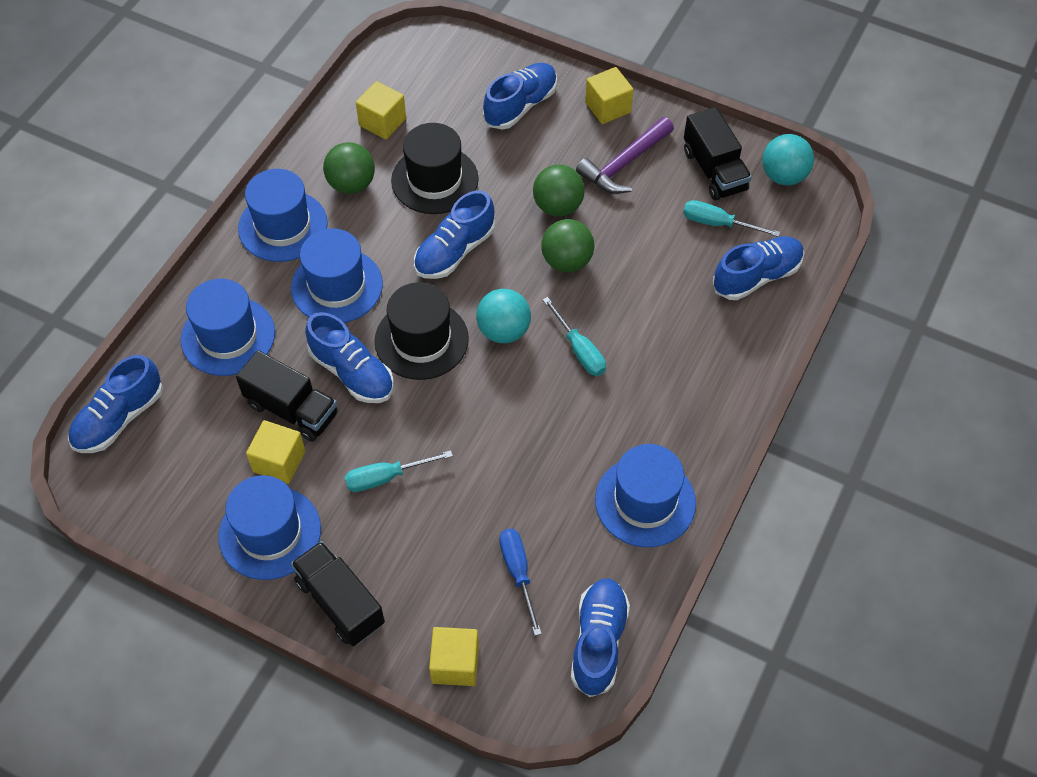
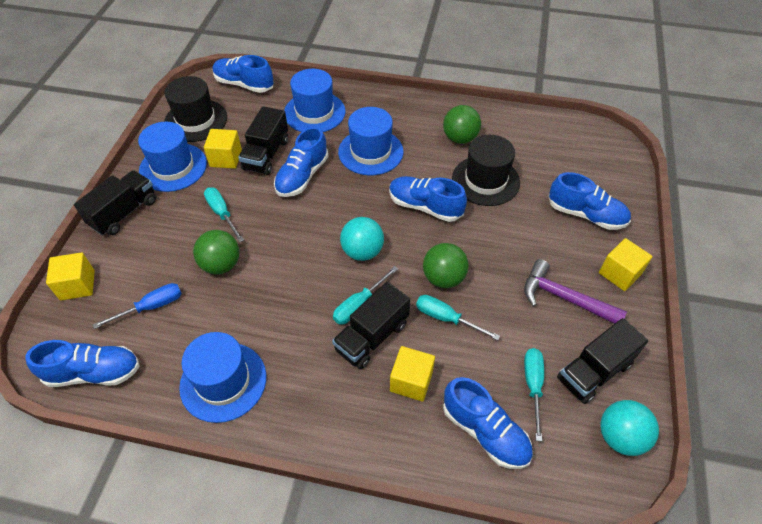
camera: 75 degrees right, 5 degrees down
(283, 226) = (409, 115): blue hat -> none
(382, 122) = (523, 140): yellow cube -> yellow cube (411, 381)
(421, 340) = (339, 206): black hat -> black hat (196, 120)
(558, 206) = (496, 260): green ball -> green ball (221, 265)
(621, 273) = (446, 318): none -> turquoise screwdriver
(625, 347) = (372, 337): none -> black truck

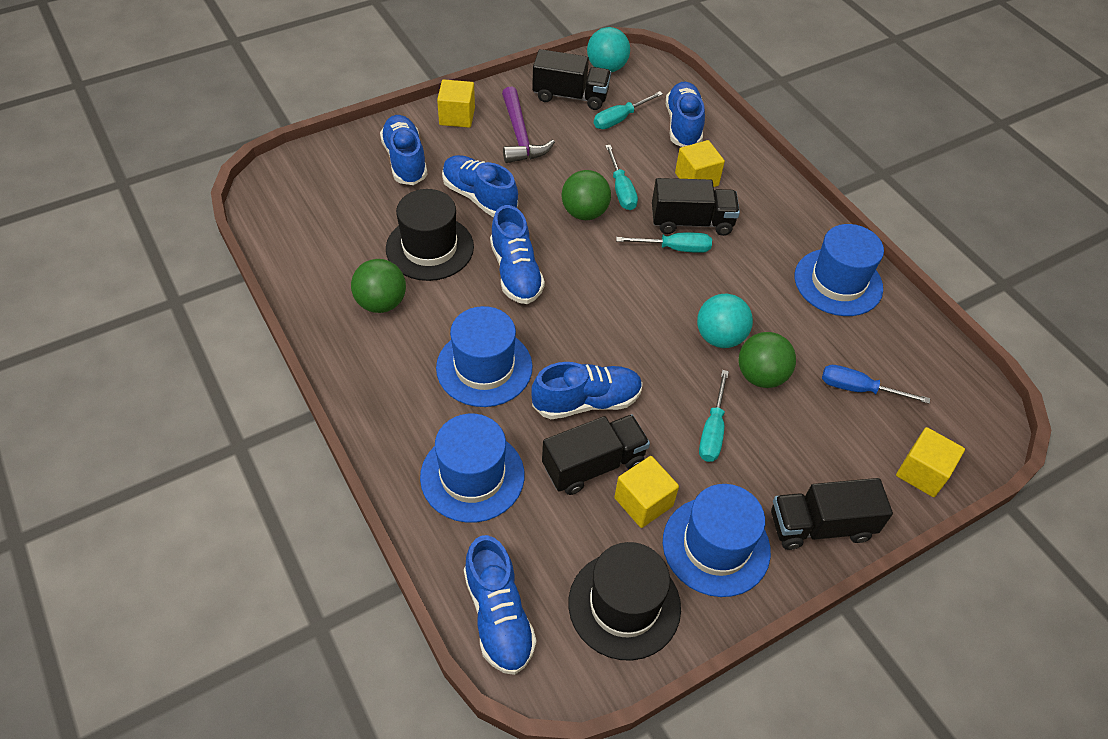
camera: 135 degrees left, 0 degrees up
(94, 373) = (946, 371): blue shoe -> blue shoe (479, 197)
(362, 252) = (621, 282): turquoise ball -> turquoise ball (719, 337)

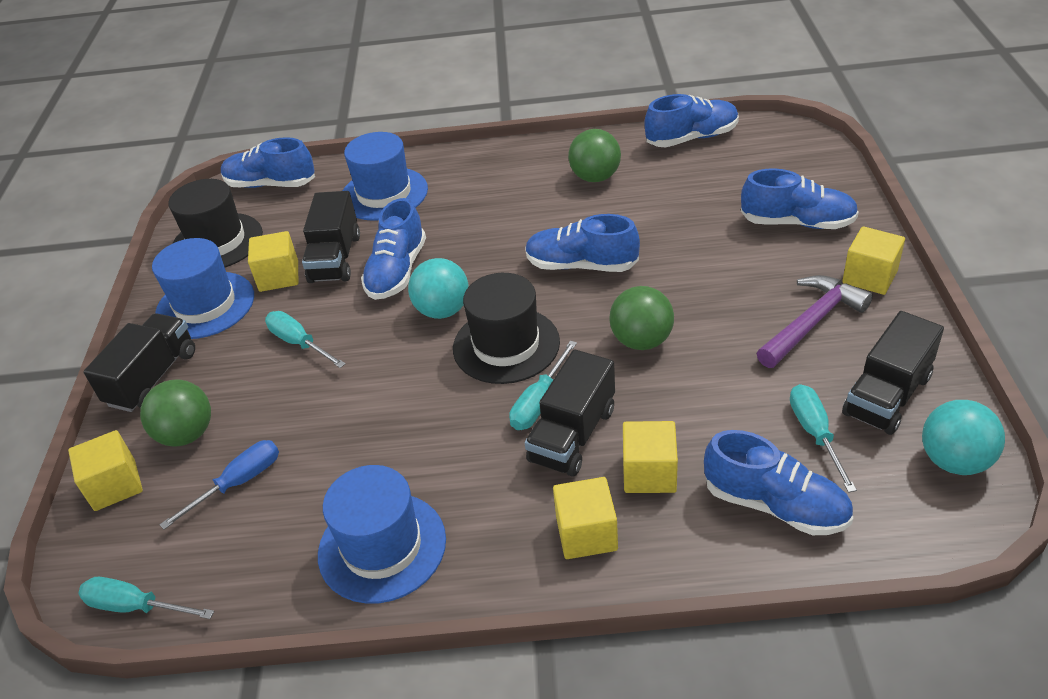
camera: 125 degrees right, 10 degrees down
(430, 248) = (650, 216): black hat -> black hat (506, 345)
(479, 197) = (710, 264): blue shoe -> blue shoe (692, 138)
(484, 367) = (481, 221): blue hat -> none
(520, 135) = (811, 322): purple hammer -> purple hammer turned 120 degrees clockwise
(621, 190) = (665, 386): turquoise screwdriver -> turquoise screwdriver (136, 607)
(719, 337) = (392, 391): turquoise ball -> turquoise ball (443, 310)
(757, 194) = (586, 533): none -> yellow cube
(761, 376) = (322, 405): green ball -> green ball (187, 434)

